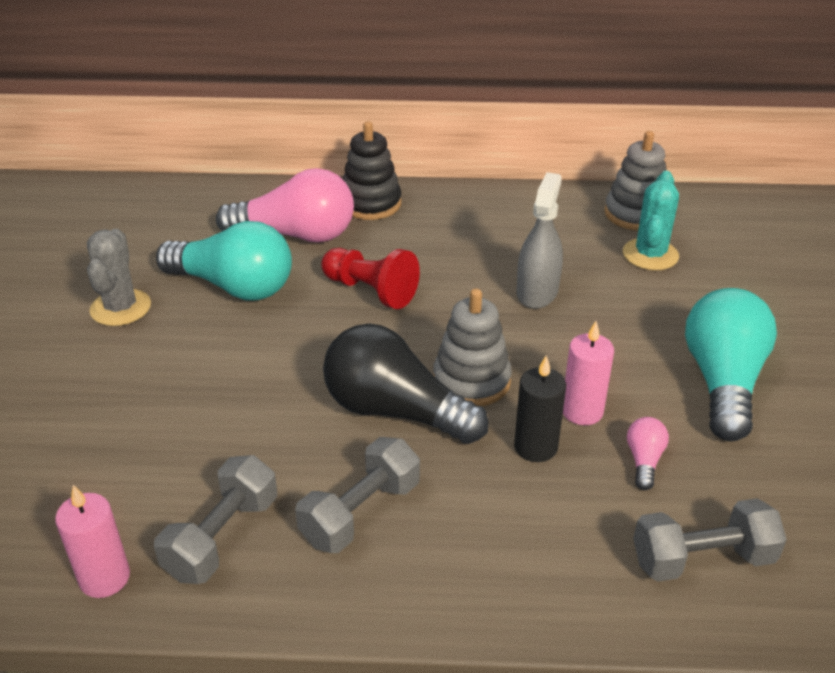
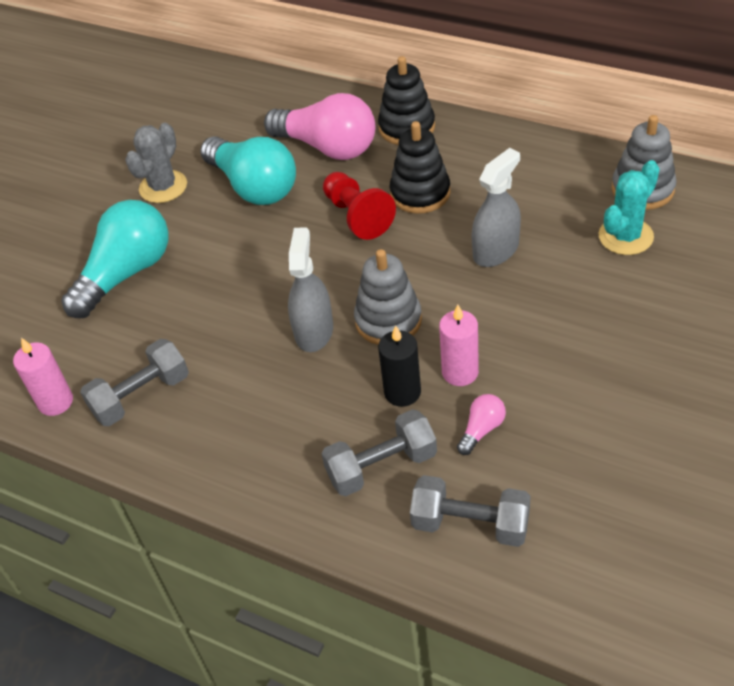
camera: 30 degrees right, 10 degrees up
(361, 513) = (242, 406): grey dumbbell -> grey dumbbell (381, 466)
(395, 411) = (314, 331): black light bulb -> grey spray bottle
(424, 257) = (420, 193): none -> black stacking toy
(722, 382) = (600, 379): turquoise light bulb -> turquoise light bulb (126, 273)

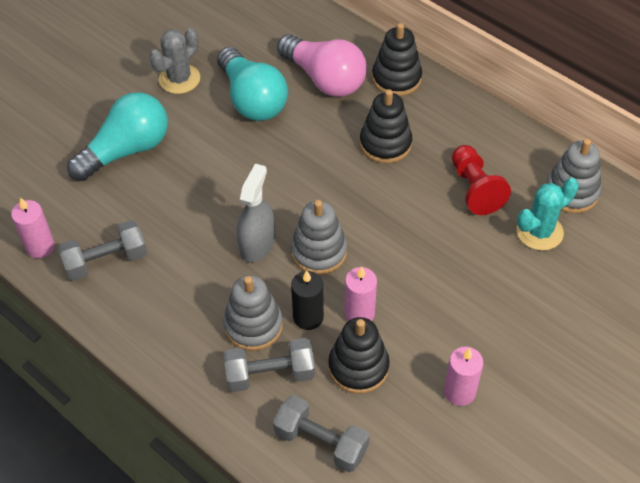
camera: 10 degrees right, 5 degrees up
(341, 418) = (253, 325): none -> grey stacking toy
(357, 216) = (327, 150): red pawn -> red pawn (475, 189)
(481, 429) = (358, 367): pink light bulb -> black stacking toy
(496, 250) = (428, 214): grey spray bottle -> none
(608, 424) = (459, 392): none -> pink candle

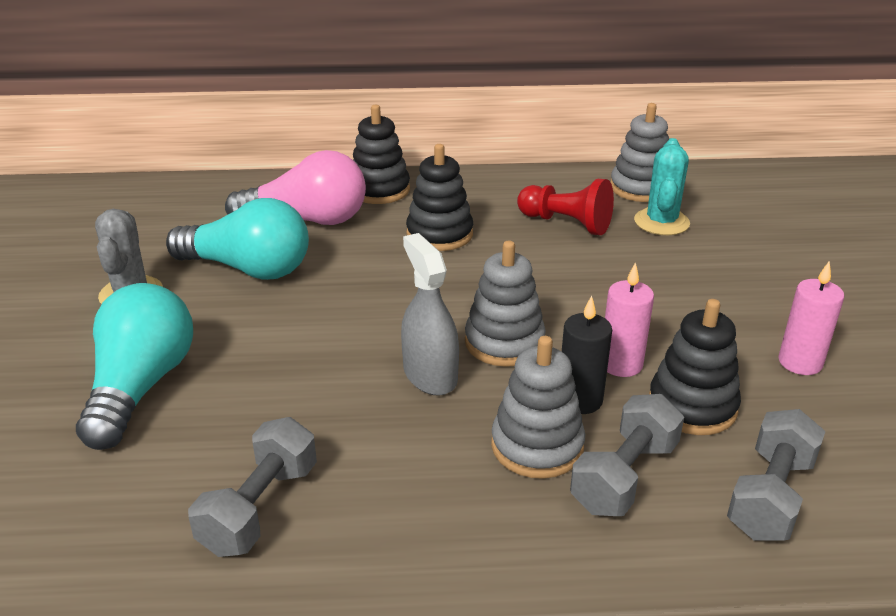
camera: 45 degrees left, 20 degrees down
(40, 247) = (132, 558): pink candle -> none
(321, 442) = (770, 496): grey dumbbell -> grey dumbbell turned 45 degrees counterclockwise

